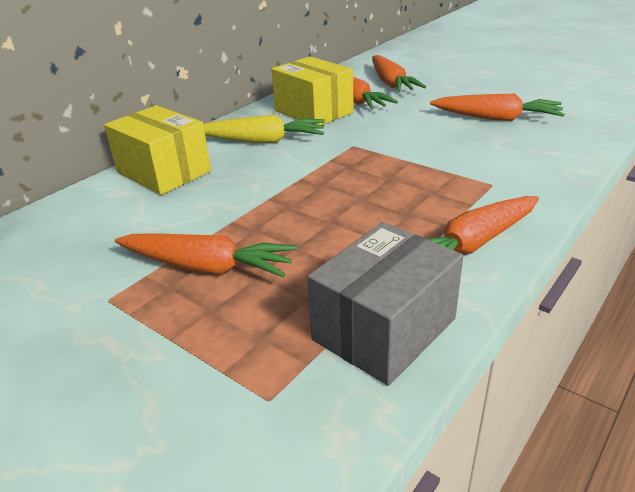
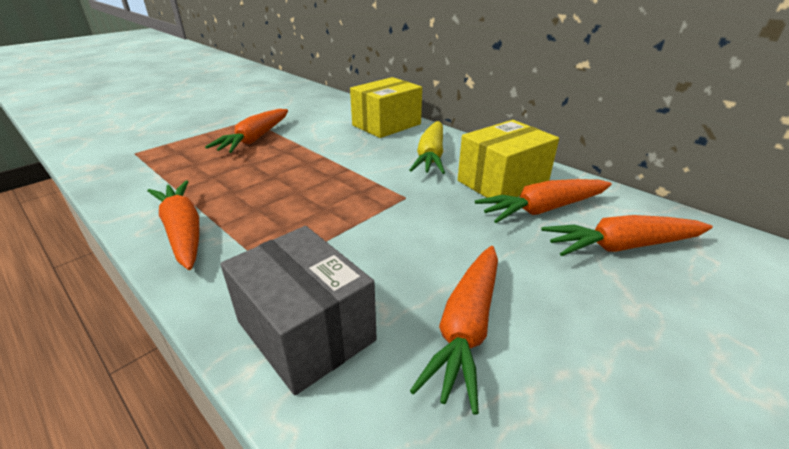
camera: 95 degrees right, 0 degrees up
(384, 329) = (140, 183): grey box -> grey box (305, 331)

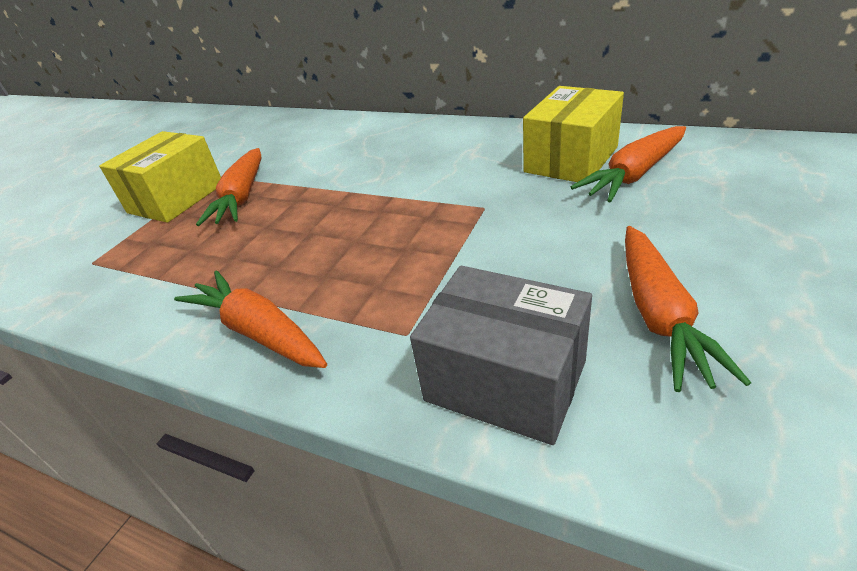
camera: 15 degrees left, 5 degrees up
(386, 125) = (389, 133): yellow box -> yellow box (176, 198)
(431, 156) = (472, 154): yellow carrot -> none
(621, 246) = (734, 187): orange carrot -> none

